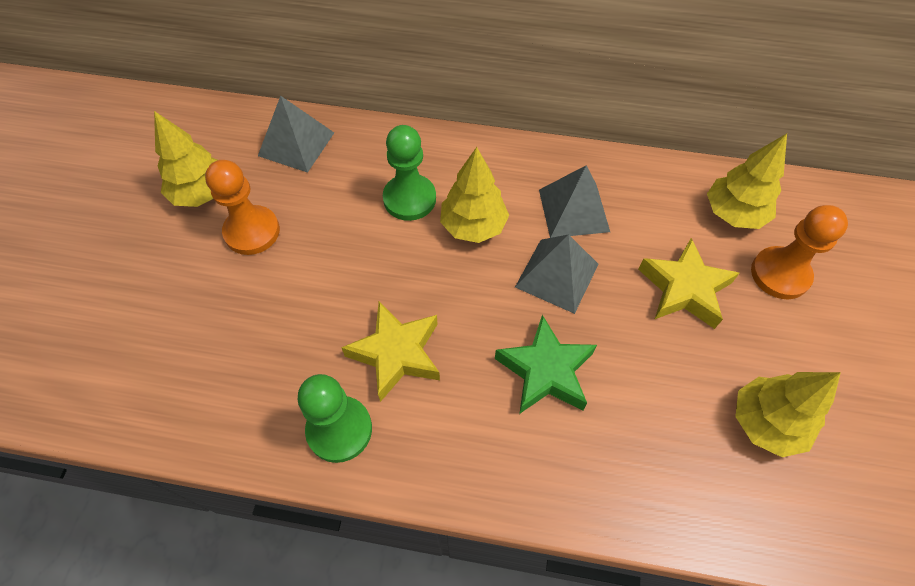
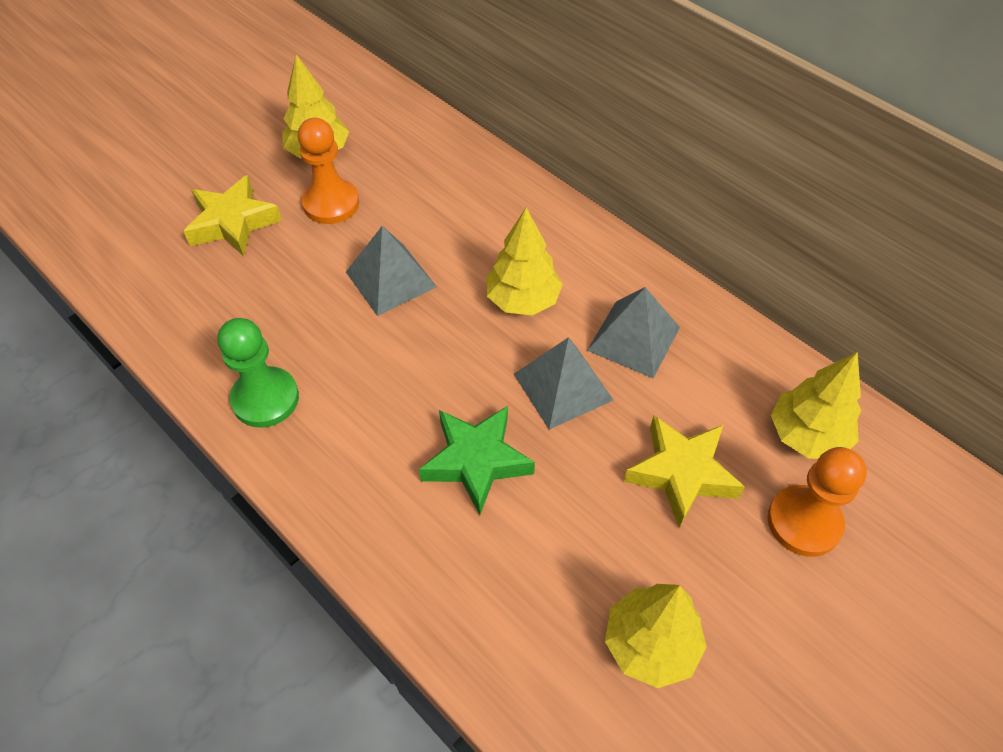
camera: 35 degrees right, 5 degrees down
(296, 144) = (428, 149): grey pyramid -> grey pyramid (391, 279)
(396, 354) = (361, 368): yellow star -> yellow star (233, 223)
(409, 199) = (485, 246): green pawn -> none

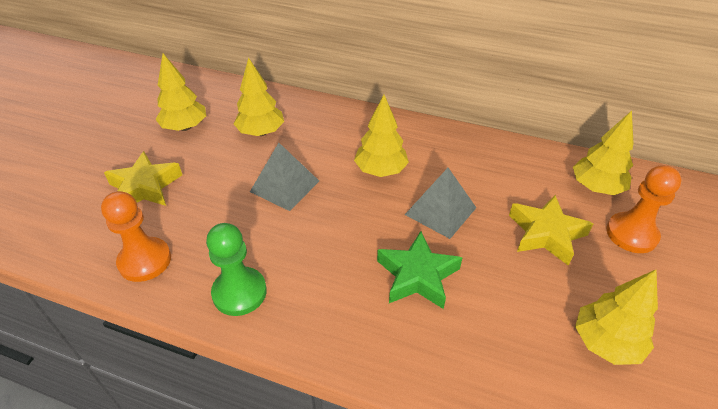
camera: 25 degrees left, 10 degrees down
(331, 203) = (213, 154): orange pawn -> orange pawn (145, 261)
(405, 190) = (261, 132): none -> yellow tree
(633, 338) = (463, 170): grey pyramid -> none

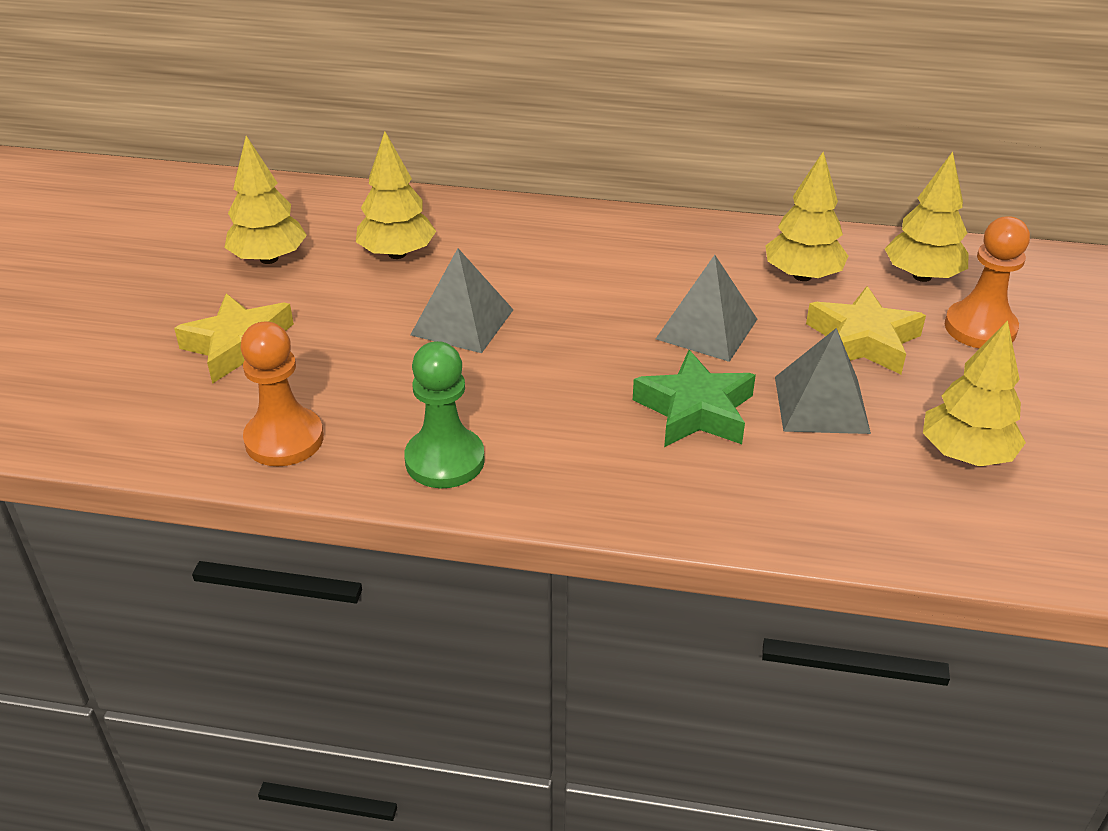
camera: 10 degrees left, 5 degrees down
(380, 170) = (603, 286): yellow tree -> yellow tree (802, 275)
(506, 283) = (821, 404): none -> grey pyramid

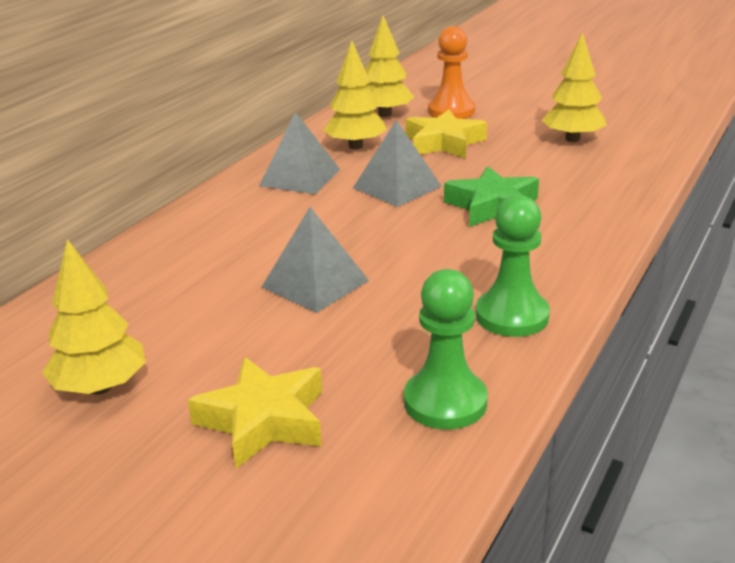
camera: 70 degrees left, 10 degrees down
(284, 439) = (445, 402): orange pawn -> green pawn
(397, 254) = (170, 304): yellow tree -> none
(821, 404) = (506, 167): grey pyramid -> grey pyramid (300, 177)

